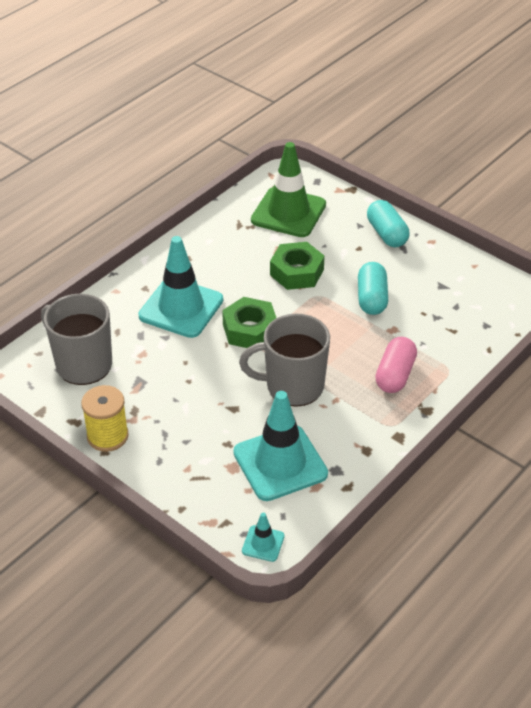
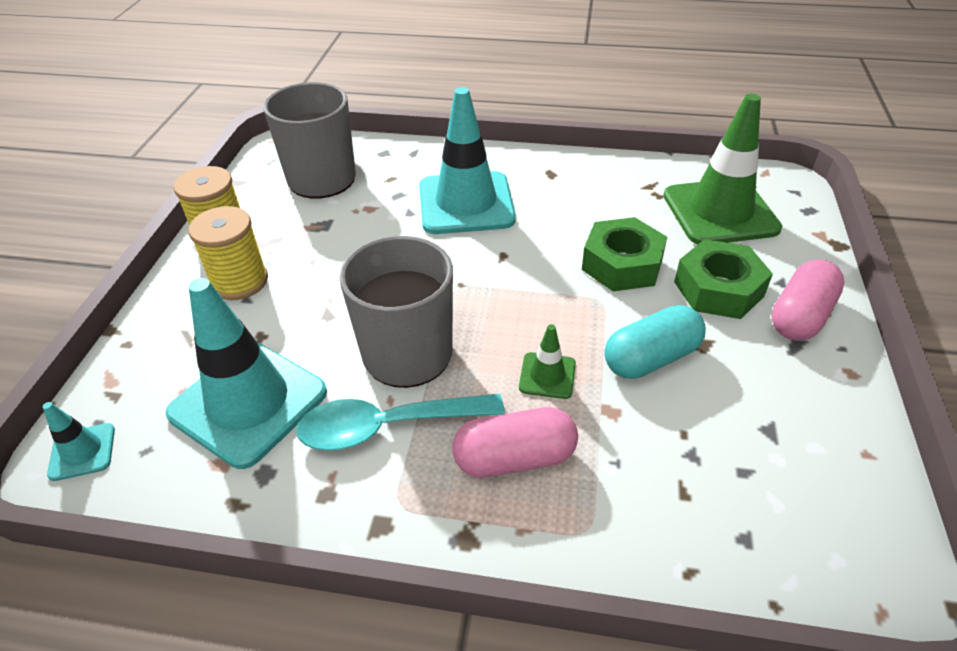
camera: 60 degrees right, 0 degrees up
(165, 439) = (240, 281): none -> yellow spool
(250, 330) = (478, 269): green nut -> green nut (718, 289)
(341, 412) = (388, 426): none -> turquoise spoon
(353, 340) = (547, 375): none -> green traffic cone
(386, 234) = (800, 316): turquoise capsule -> pink capsule

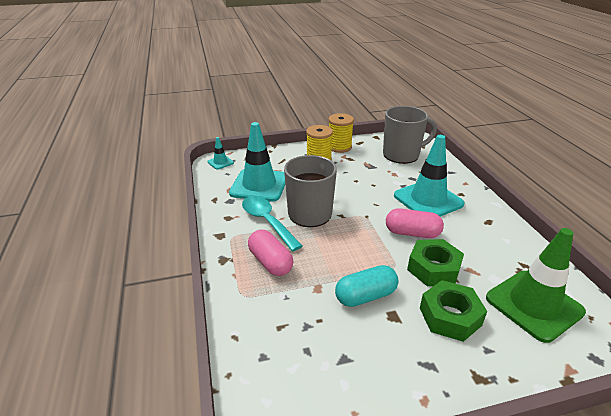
camera: 65 degrees right, 10 degrees down
(547, 375) = (326, 260): green traffic cone -> none
(651, 358) = (365, 296): turquoise capsule -> turquoise capsule turned 60 degrees counterclockwise
(800, 316) = (459, 364): pink capsule -> pink capsule (412, 233)

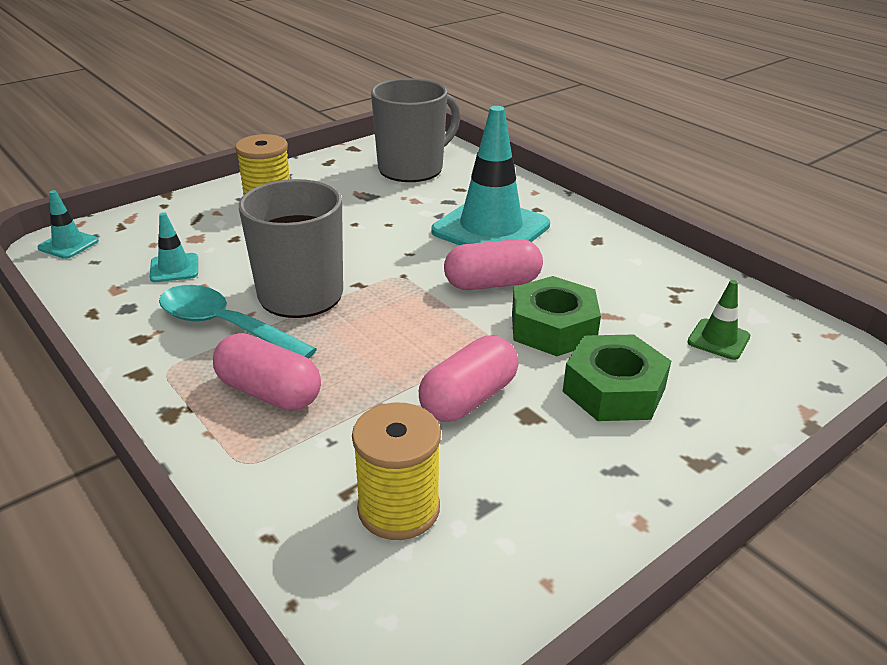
camera: 25 degrees left, 0 degrees up
(259, 185) = (174, 268): turquoise traffic cone -> turquoise traffic cone, size x0.45
(339, 147) = (296, 175): yellow spool -> yellow spool (398, 509)
(365, 296) = (468, 398): turquoise capsule -> pink capsule
(534, 305) = (718, 339): green traffic cone -> green traffic cone, size x0.45

